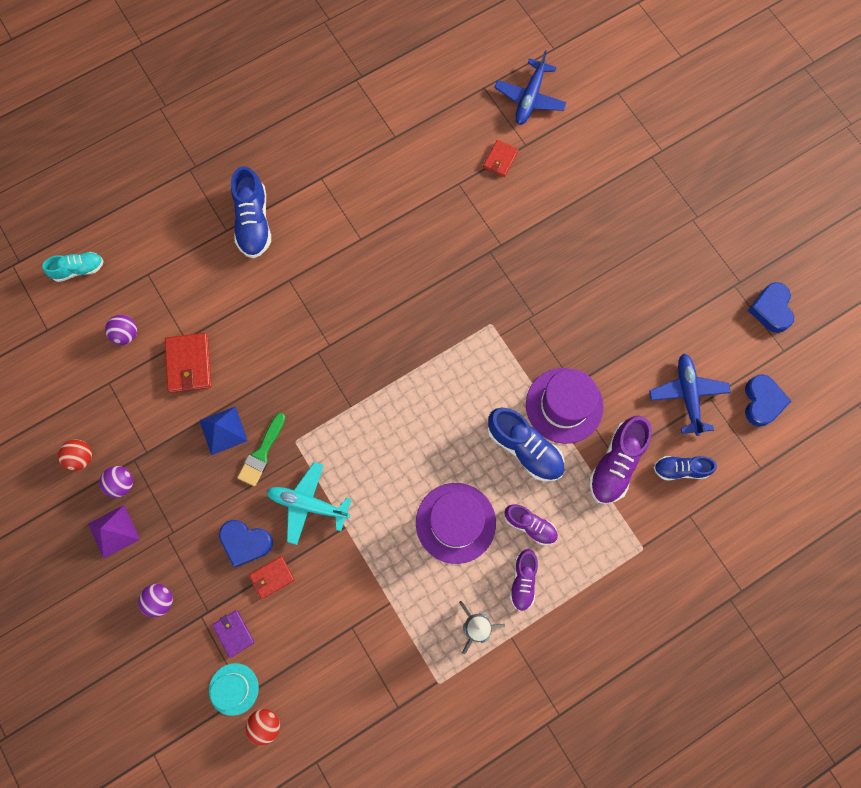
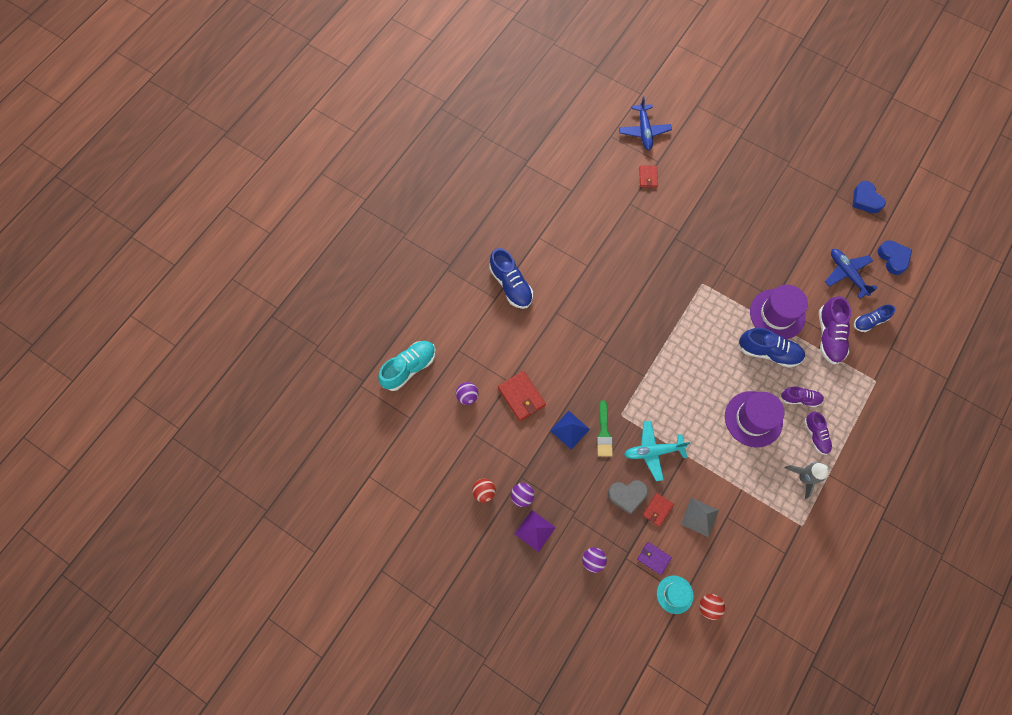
camera: 25 degrees left, 5 degrees down
(79, 269) = (409, 368): turquoise shoe -> turquoise shoe, size x1.60
(246, 542) = (627, 495): blue heart -> grey heart
(318, 611) = (700, 517): none -> grey pyramid

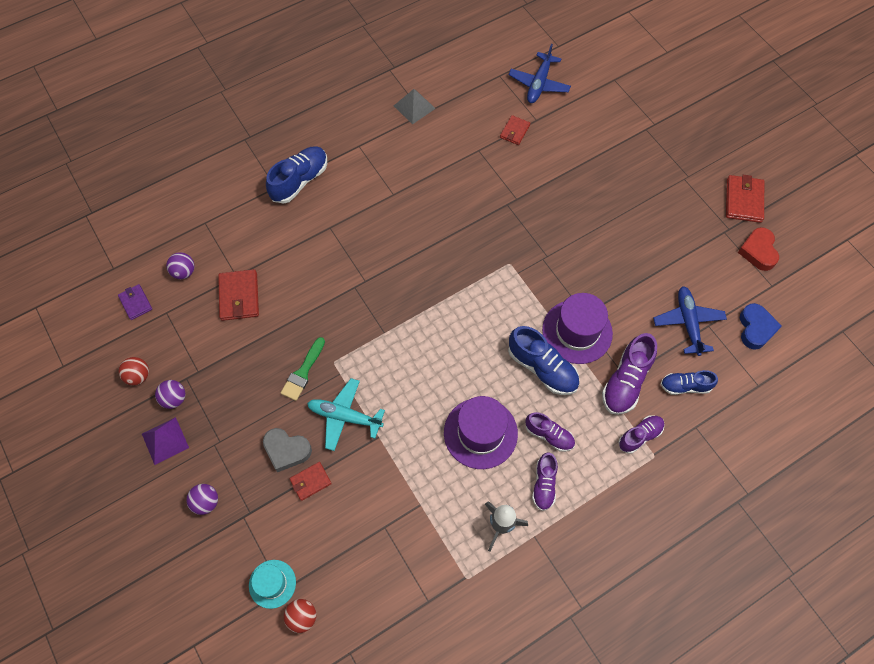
camera: 25 degrees right, 5 degrees down
(409, 368) = (144, 219): turquoise shoe -> none
(511, 285) = (299, 181): blue shoe -> blue shoe turned 135 degrees counterclockwise
(569, 429) = (268, 353): blue pyramid -> none
(653, 558) = (273, 532): purple wallet -> purple wallet (136, 303)
(700, 517) = (353, 512): grey pyramid -> grey pyramid (414, 107)
(836, 165) = (743, 200): none -> red wallet
(859, 371) = (640, 436): none -> purple shoe
(865, 200) = (758, 251): blue heart -> red heart

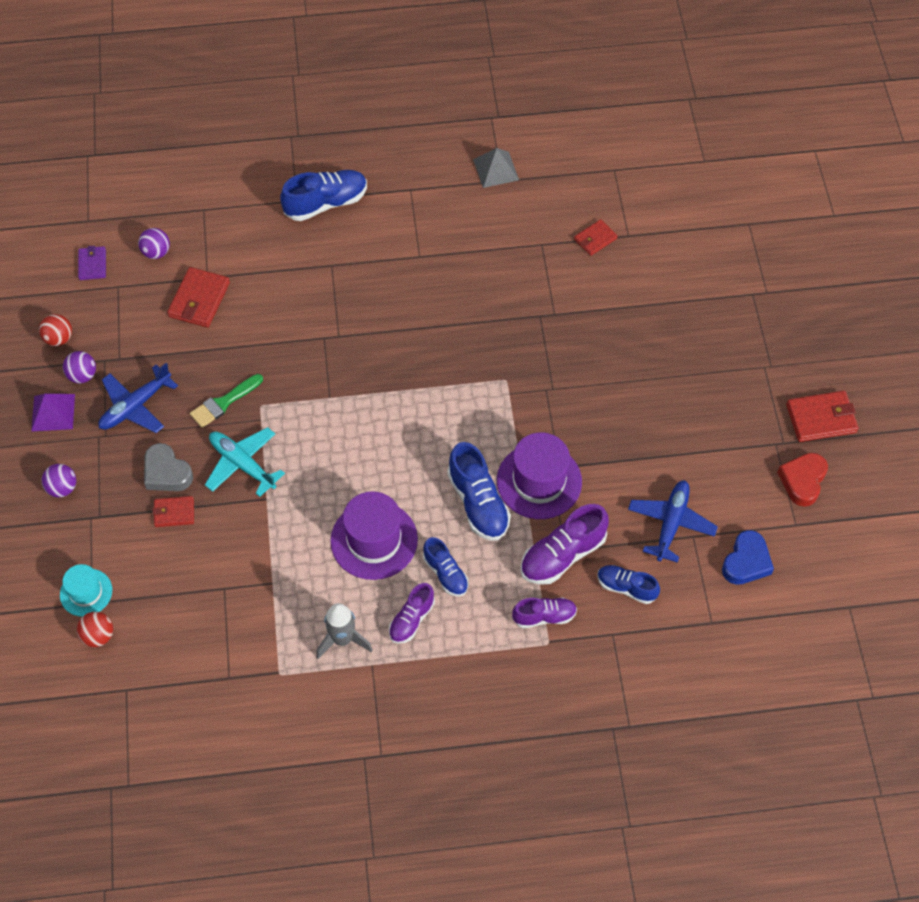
camera: 25 degrees right, 5 degrees down
(539, 84) = (655, 196): blue plane -> blue plane (135, 406)
(549, 435) = (445, 573): purple shoe -> blue shoe
(743, 200) = (821, 418): red wallet -> red wallet turned 45 degrees clockwise

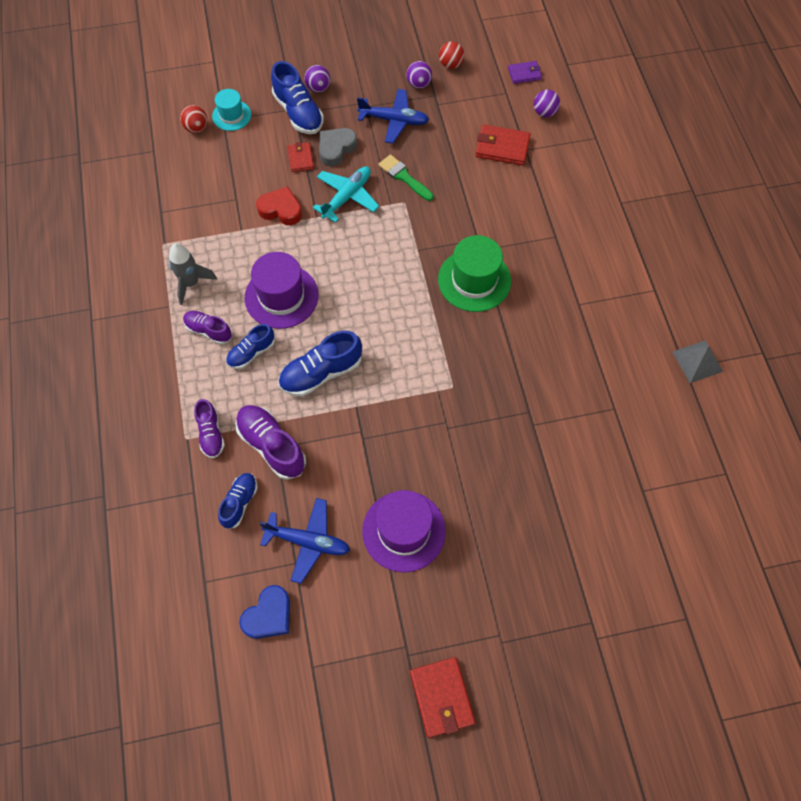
camera: 85 degrees right, 5 degrees up
(53, 412) = (383, 72): purple pyramid -> none
(135, 406) = (394, 120): blue plane -> blue plane turned 150 degrees clockwise
(326, 203) = (623, 225): blue shoe -> blue shoe (298, 113)
(377, 346) = (474, 280): none -> green hat
(539, 481) = (346, 421): purple hat -> purple hat (404, 531)
(595, 239) = (631, 458): red wallet -> none
(746, 562) = (269, 615): blue heart -> blue heart turned 75 degrees counterclockwise
(802, 481) = (364, 675): red heart -> red heart (281, 210)

